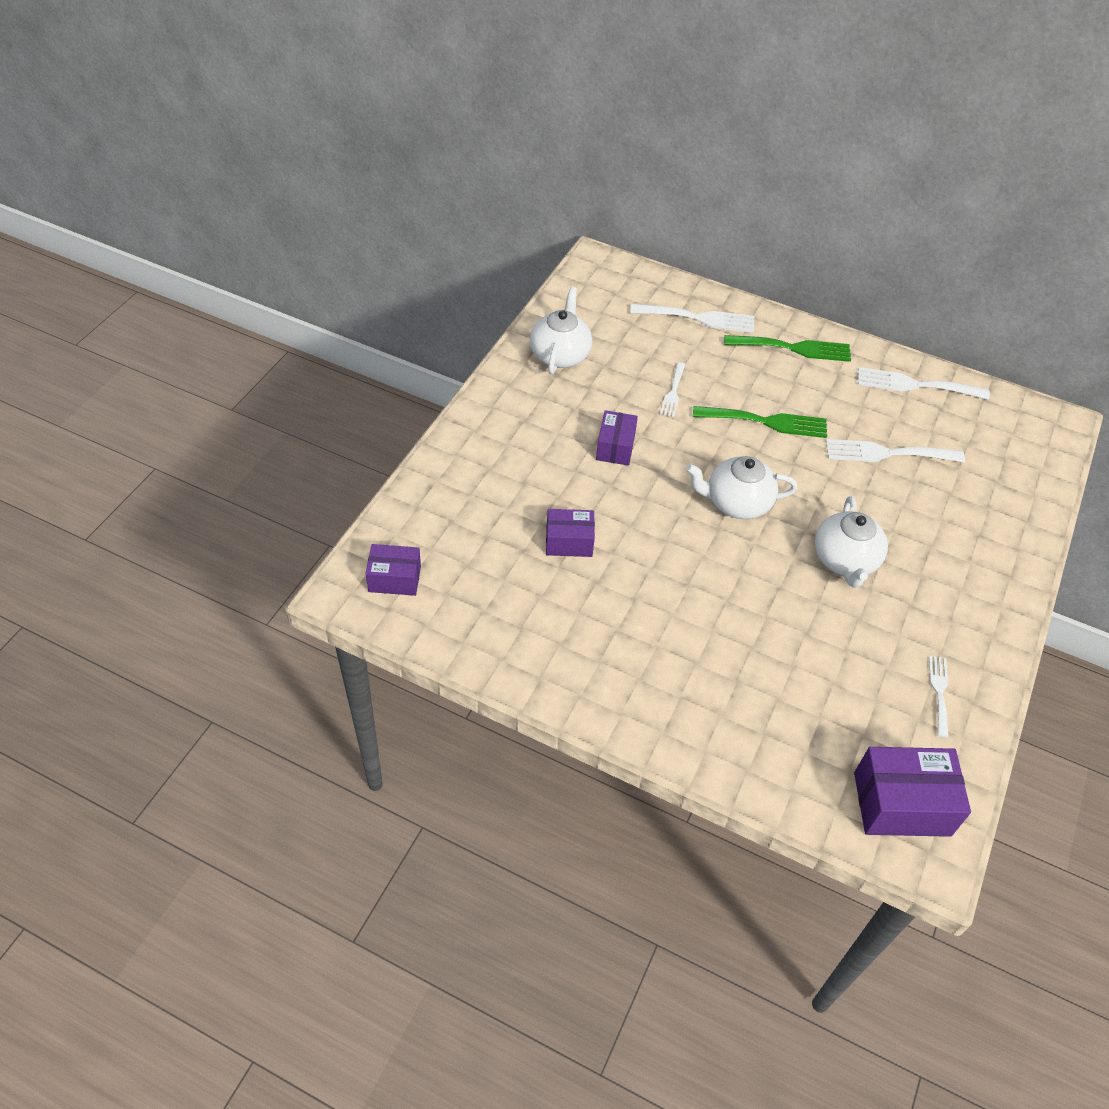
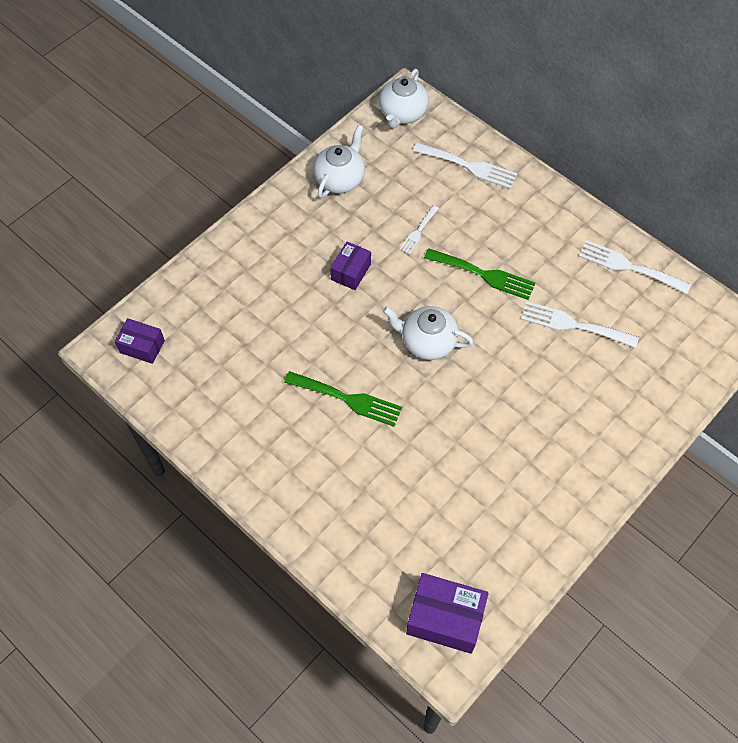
camera: 20 degrees right, 10 degrees up
(569, 542) = (282, 346): purple box -> none
(793, 348) = (538, 210): green fork -> green fork (348, 399)
(845, 561) = (493, 412): white teapot -> white teapot (402, 113)
(939, 692) = (517, 539): white fork -> none

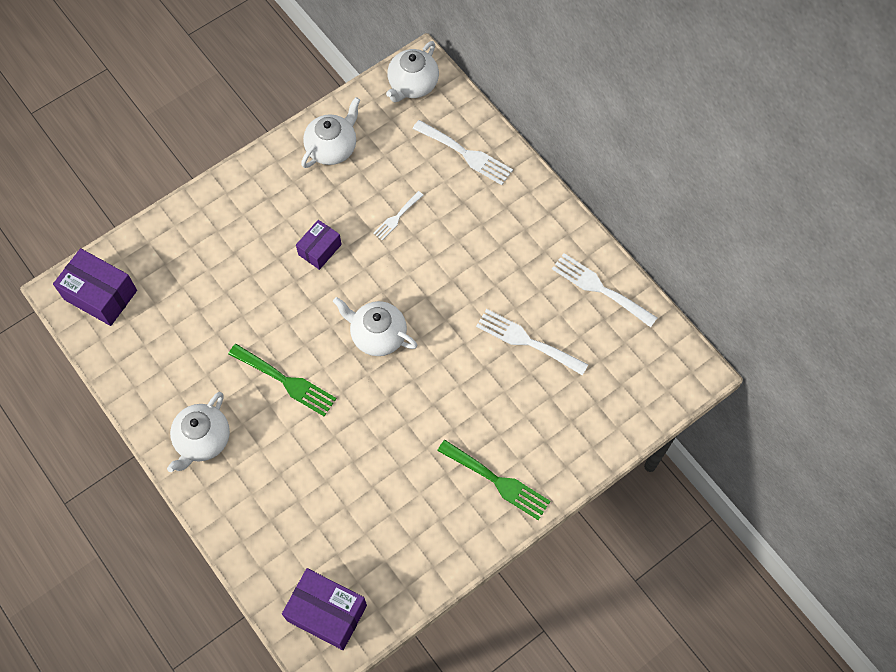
camera: 10 degrees right, 5 degrees up
(142, 346) = (100, 295): purple box -> purple box, size x1.62
(277, 469) = (203, 440): none -> white teapot
(484, 275) = (451, 274): green fork -> green fork (497, 481)

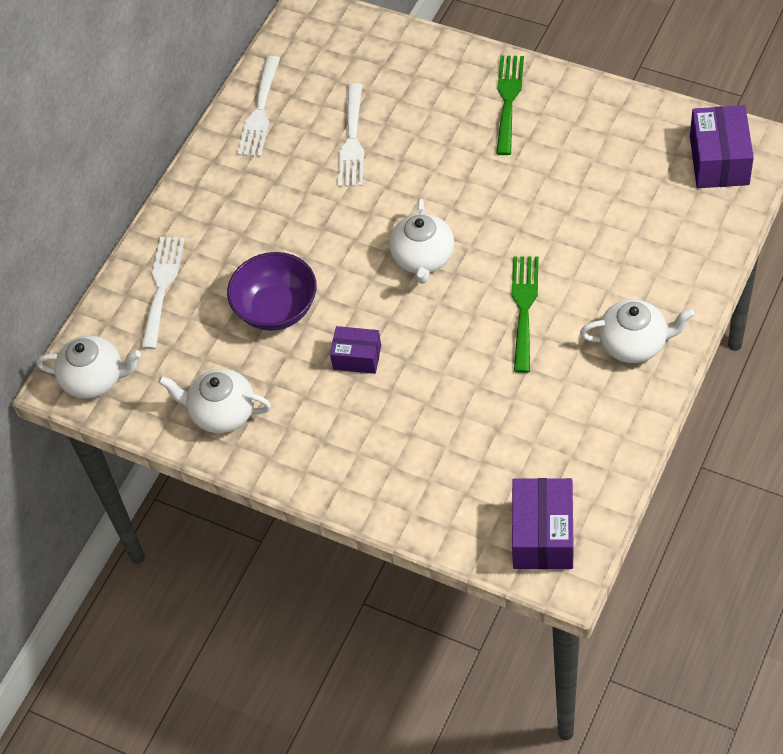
camera: 110 degrees left, 10 degrees down
(397, 217) = (276, 309): white fork -> purple bowl

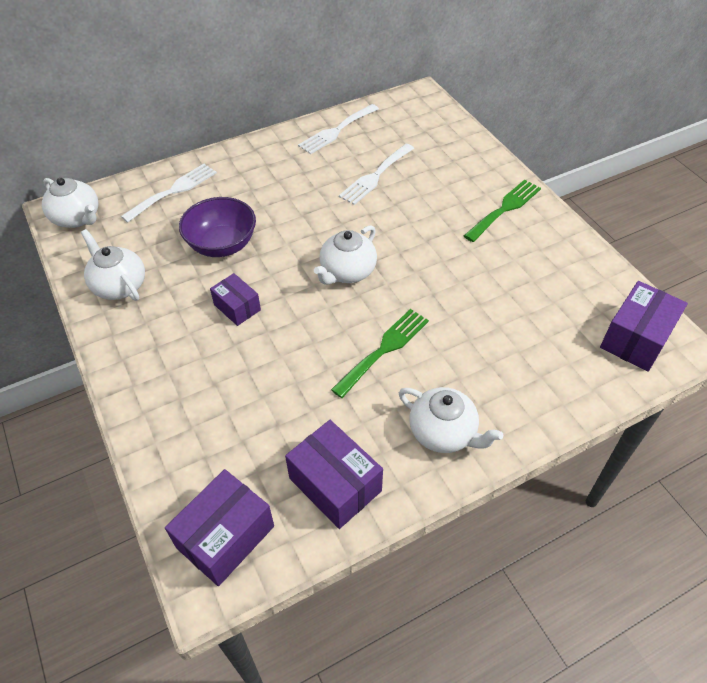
camera: 30 degrees right, 5 degrees down
(588, 440) = (335, 484): none -> purple box

